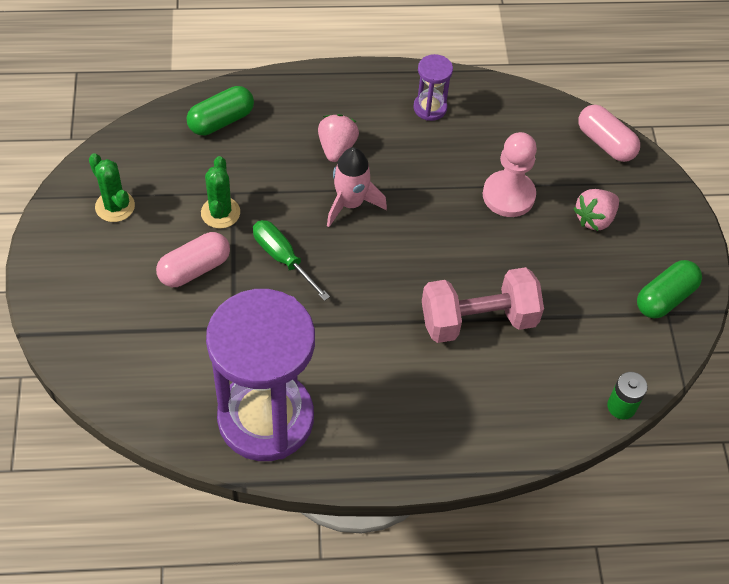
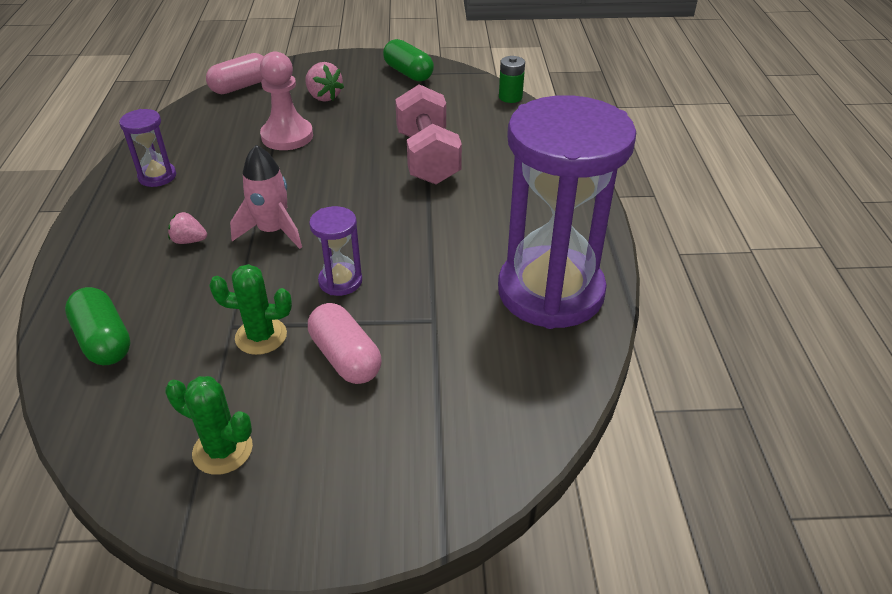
camera: 85 degrees left, 15 degrees down
(115, 206) = (222, 450): green cactus -> green cactus turned 60 degrees clockwise
(283, 258) = (340, 281): green screwdriver -> purple hourglass
(337, 148) = (189, 241): pink strawberry -> pink strawberry, size x0.66

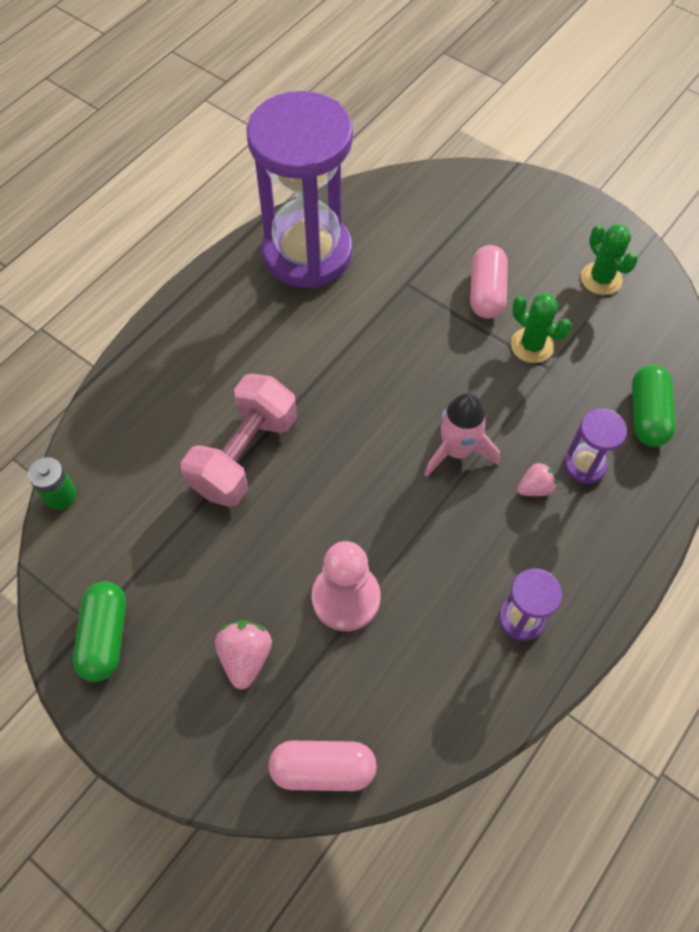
camera: 140 degrees left, 20 degrees up
(189, 241) = (535, 488): pink strawberry -> pink strawberry turned 75 degrees counterclockwise
(340, 281) = (442, 358): purple hourglass -> purple hourglass (585, 465)

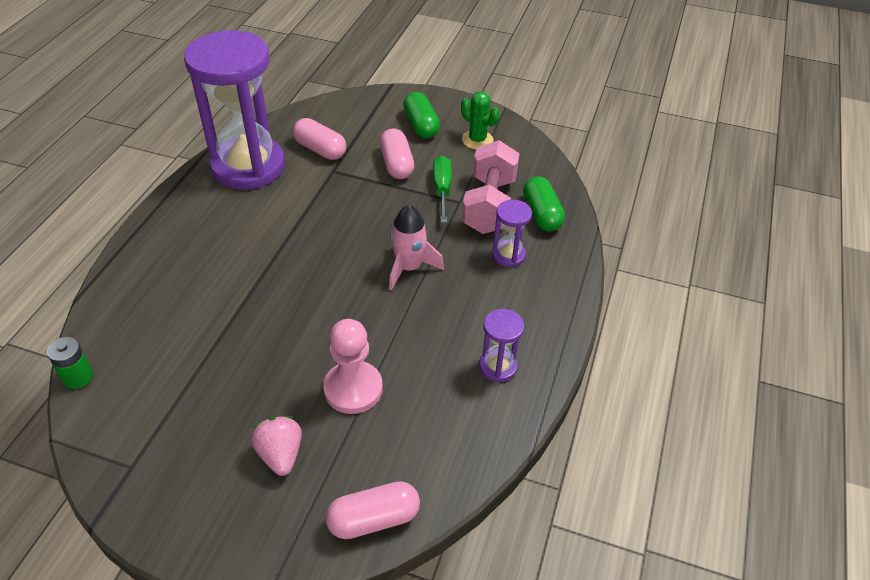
camera: 20 degrees left, 15 degrees down
(105, 636) = (148, 473): green capsule -> green capsule (421, 125)
(244, 455) = (236, 310): pink dumbbell -> pink dumbbell (489, 205)
(398, 247) = (320, 150): none -> pink capsule
(532, 345) = (442, 190): green cactus -> green screwdriver
(535, 488) = (477, 278): pink strawberry -> none

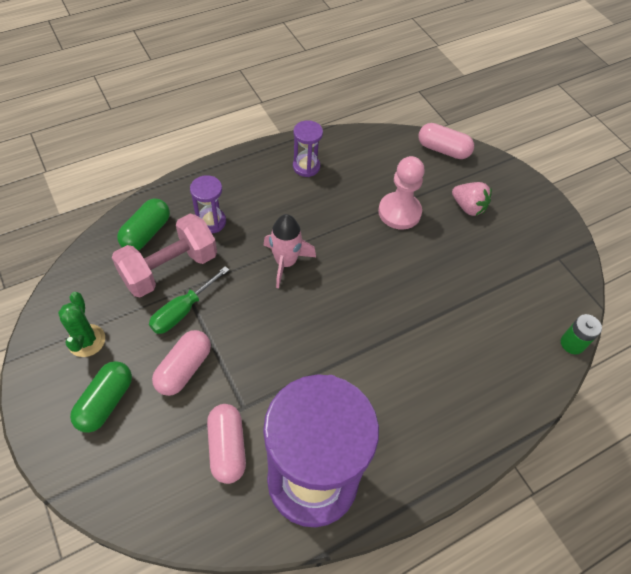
camera: 140 degrees left, 10 degrees up
(280, 454) = (468, 207): pink strawberry -> pink strawberry turned 75 degrees counterclockwise

